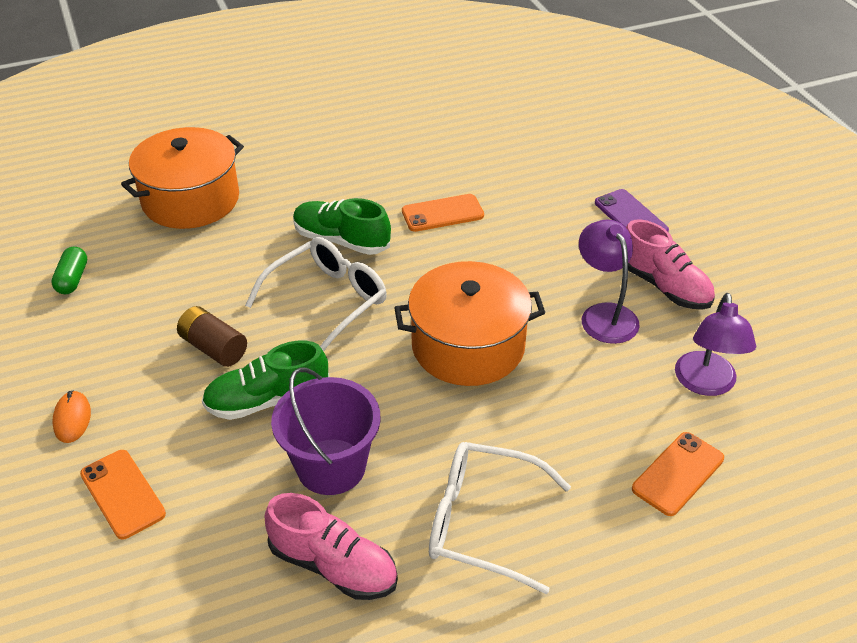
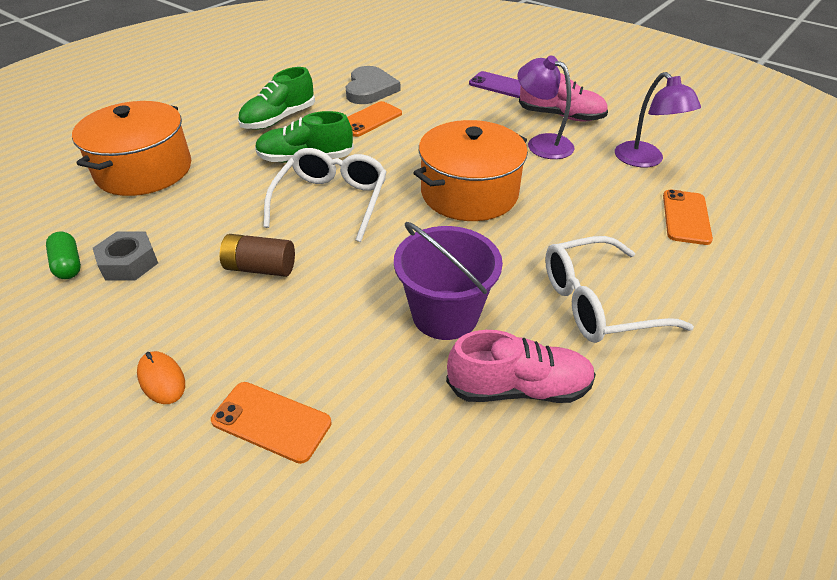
camera: 30 degrees left, 0 degrees up
(117, 297) = (129, 263): none -> grey nut
(267, 400) = (345, 288): green shoe -> green shoe (279, 119)
(476, 171) = (370, 89): none -> grey heart

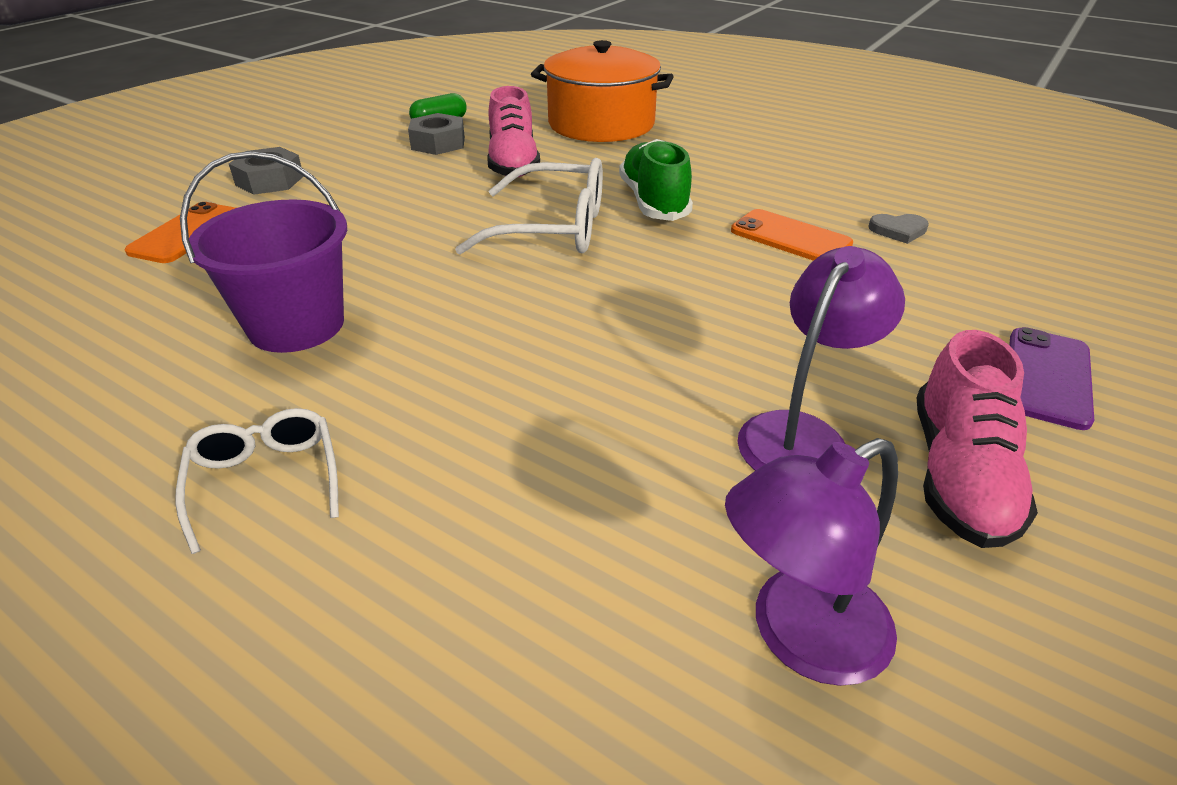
camera: 85 degrees right, 5 degrees down
(162, 379) = (270, 180): orange mouse -> grey nut
(260, 268) = (418, 202): brown battery -> none
(279, 119) = (751, 174): green shoe -> none
(370, 89) = (898, 230): grey heart -> grey heart, size x0.49
(469, 193) = (589, 340): orange pot -> none
(519, 388) = (133, 386): pink shoe -> pink shoe (513, 163)
(597, 303) = (266, 481): white glasses -> white glasses, size x0.61
(686, 217) = (527, 689): orange phone -> none

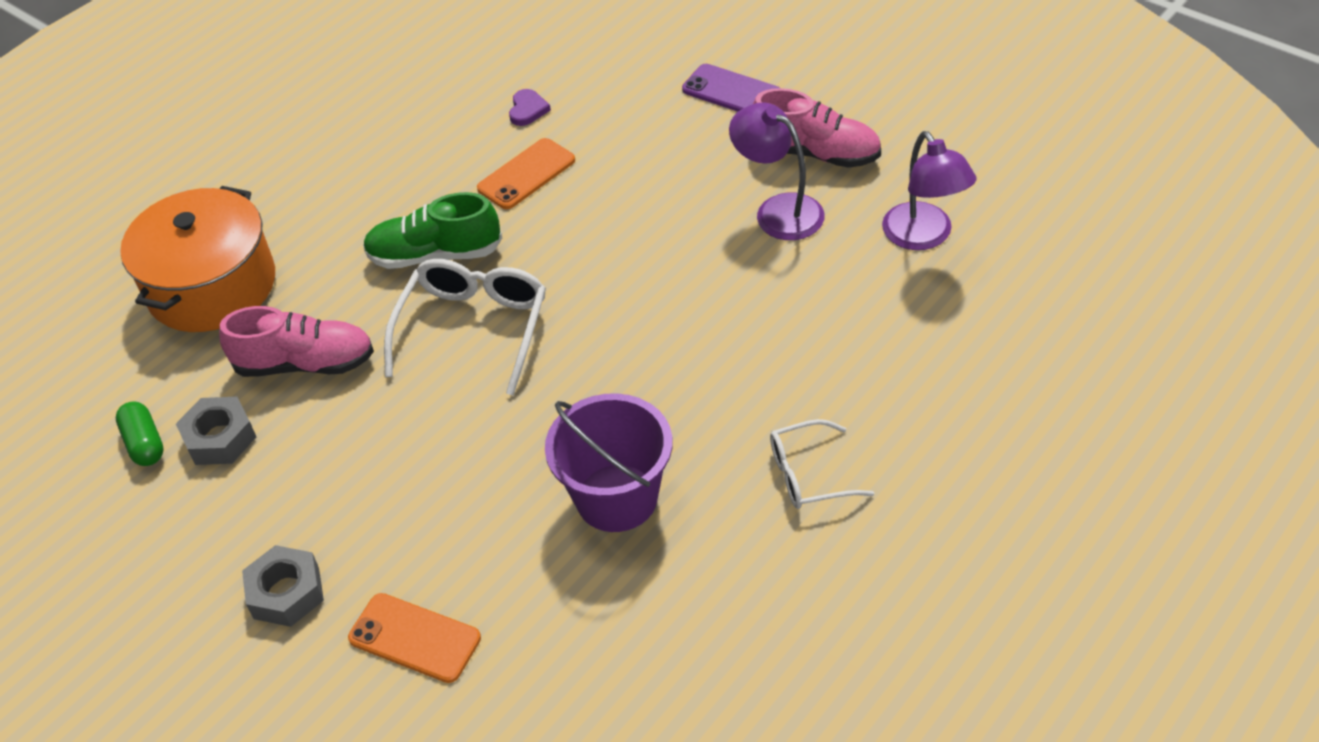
camera: 80 degrees left, 10 degrees up
(898, 230) = (528, 110): grey heart -> purple heart

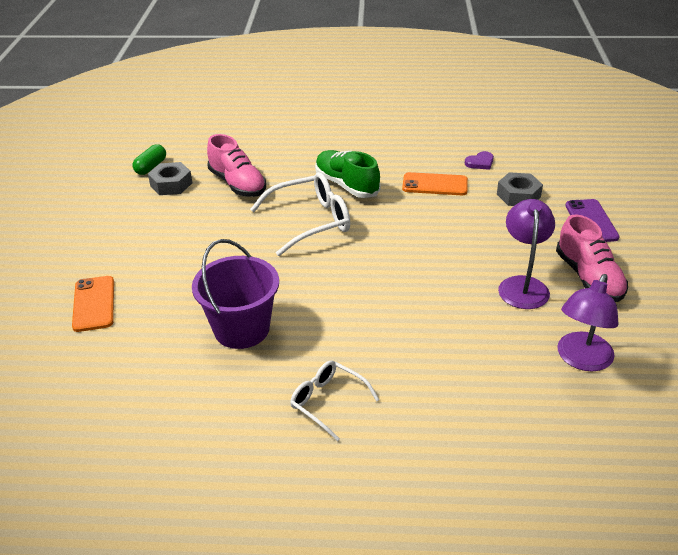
camera: 50 degrees right, 10 degrees down
(212, 286) = (258, 136): orange pot -> none
(286, 593) = (94, 249): grey nut -> grey nut (518, 195)

